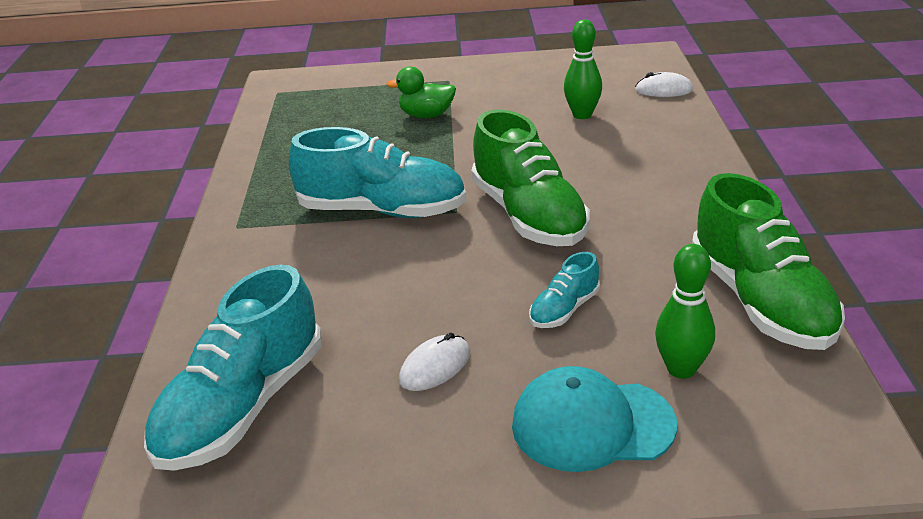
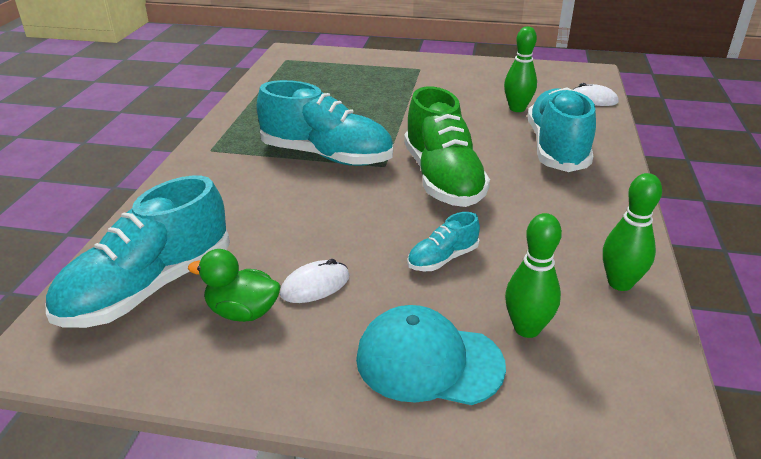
camera: 10 degrees right, 0 degrees up
(426, 115) = (391, 91): green duck -> green duck (242, 312)
(643, 157) = (556, 148): none -> turquoise shoe
(760, 301) = (620, 283): green shoe -> green bowling pin

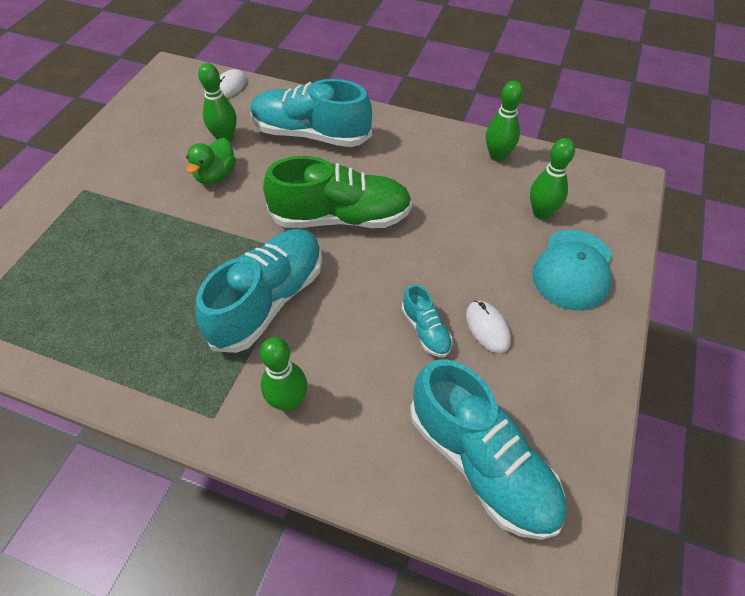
camera: 80 degrees left, 20 degrees up
(223, 178) = (288, 401): none -> green bowling pin
(242, 312) = (519, 382): green duck -> green duck (216, 175)
(442, 259) = (460, 240): turquoise shoe -> turquoise shoe (426, 330)

